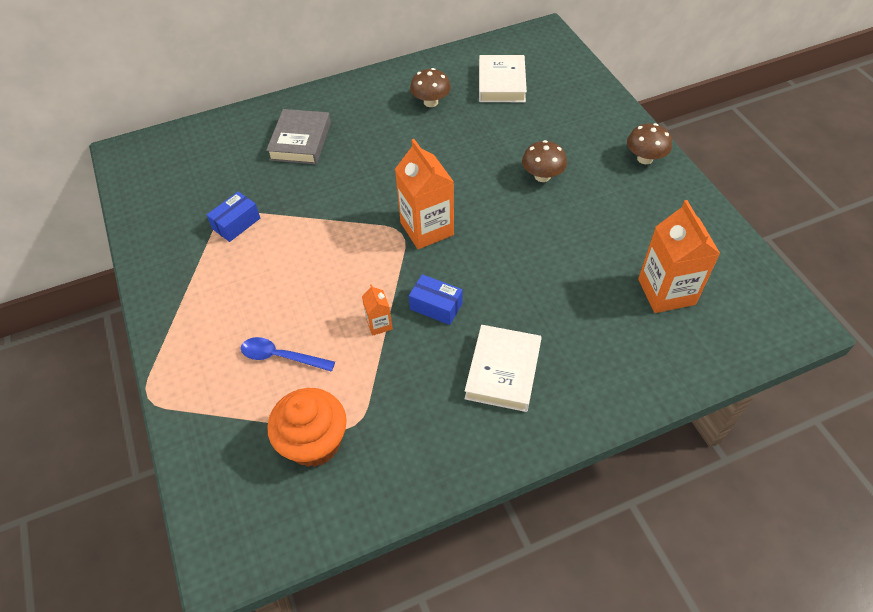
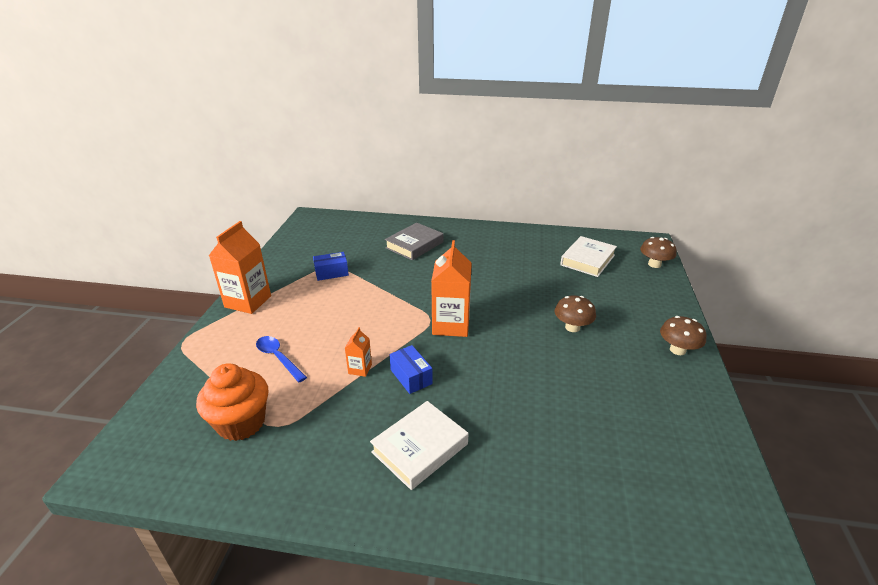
camera: 30 degrees right, 20 degrees down
(431, 102) = (523, 253): brown mushroom -> brown mushroom (654, 264)
(666, 292) = (622, 460): orange carton -> orange carton (248, 301)

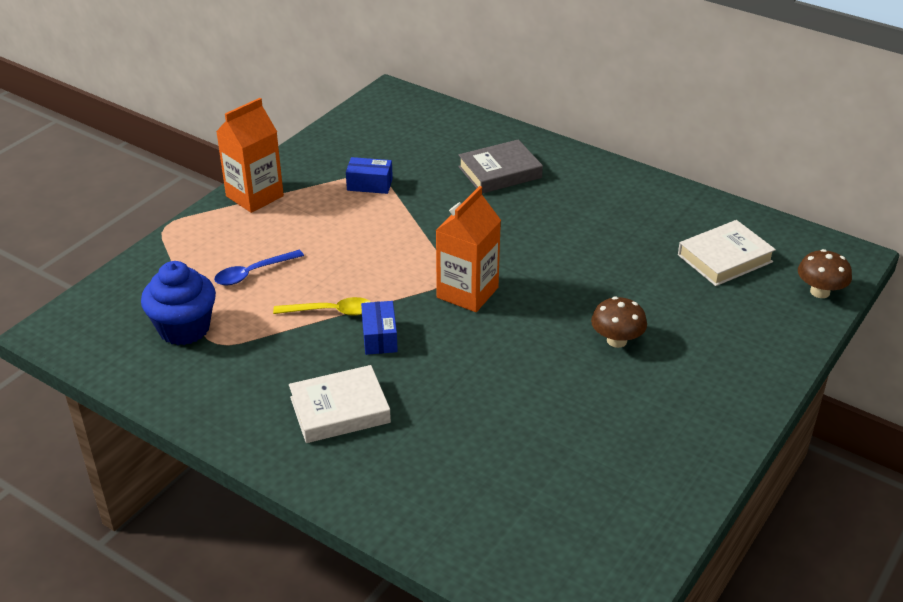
camera: 25 degrees right, 5 degrees up
(241, 422) = (184, 328): orange cupcake -> blue cupcake
(278, 358) = (253, 273): blue spoon -> blue spoon turned 105 degrees counterclockwise
(360, 369) = (330, 311): orange carton -> yellow spoon
(677, 350) = (729, 409): brown mushroom -> none

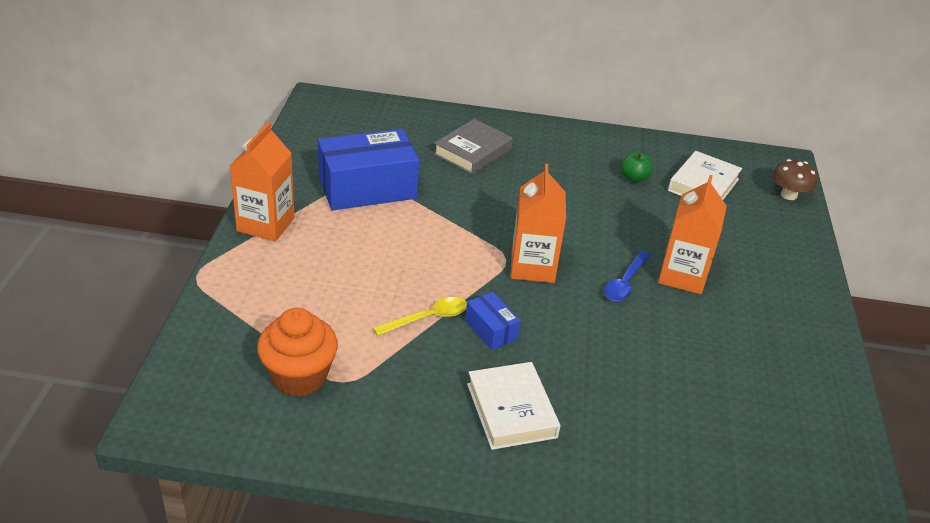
camera: 30 degrees left, 0 degrees up
(184, 328) = (299, 376): blue cupcake -> orange cupcake
(253, 273) = (324, 301): blue spoon -> blue spoon (625, 283)
(340, 410) = (511, 410): white book -> white book turned 60 degrees counterclockwise
(369, 184) = (367, 188): blue box -> blue box, size x2.12
(616, 340) = (682, 276): brown mushroom -> orange carton
(650, 234) = (634, 178): none -> green apple

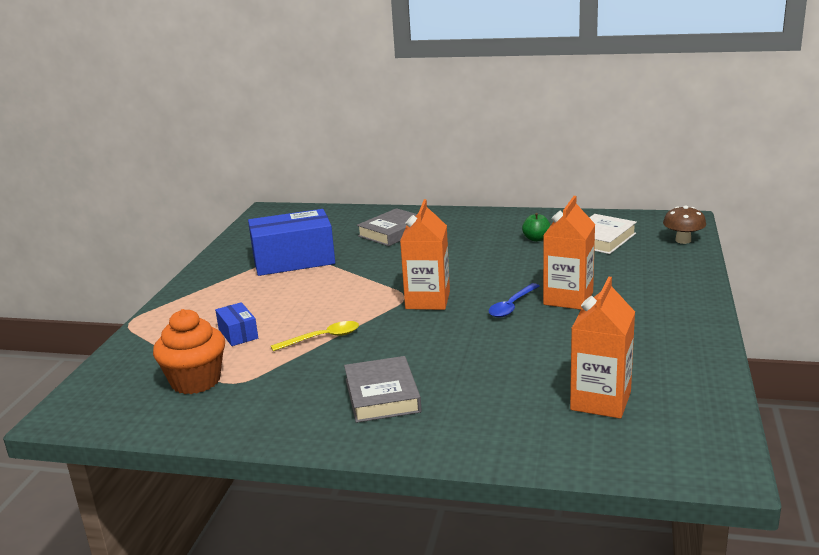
camera: 10 degrees right, 15 degrees down
(265, 224) = (198, 287): orange carton -> orange carton (600, 401)
(491, 329) = (378, 343): blue box -> blue box (238, 334)
(511, 410) = (382, 395): white book -> grey book

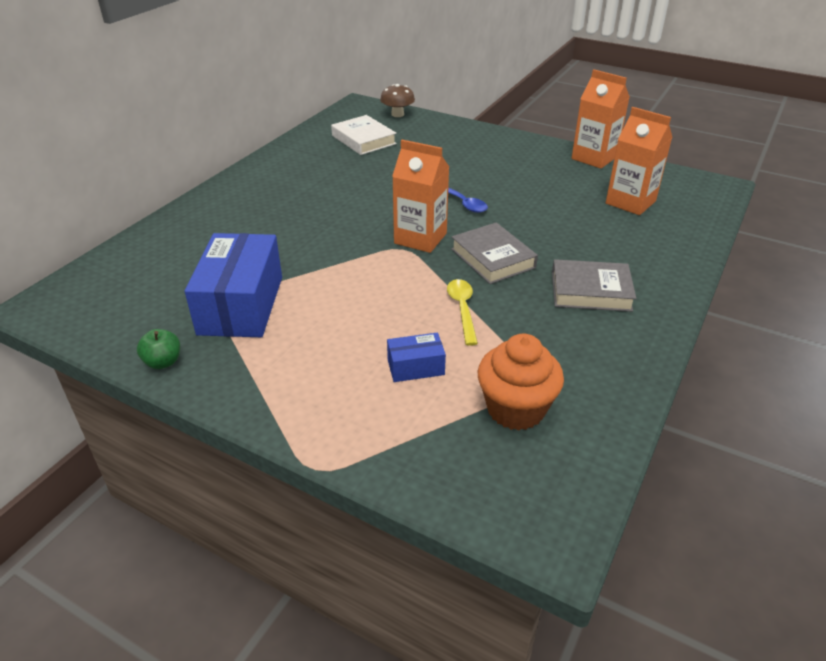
camera: 75 degrees left, 15 degrees up
(393, 232) = (232, 229): grey book -> grey book (492, 258)
(536, 239) = (334, 164): green apple -> green apple (163, 362)
(568, 298) = (465, 177): orange carton -> orange carton (594, 158)

